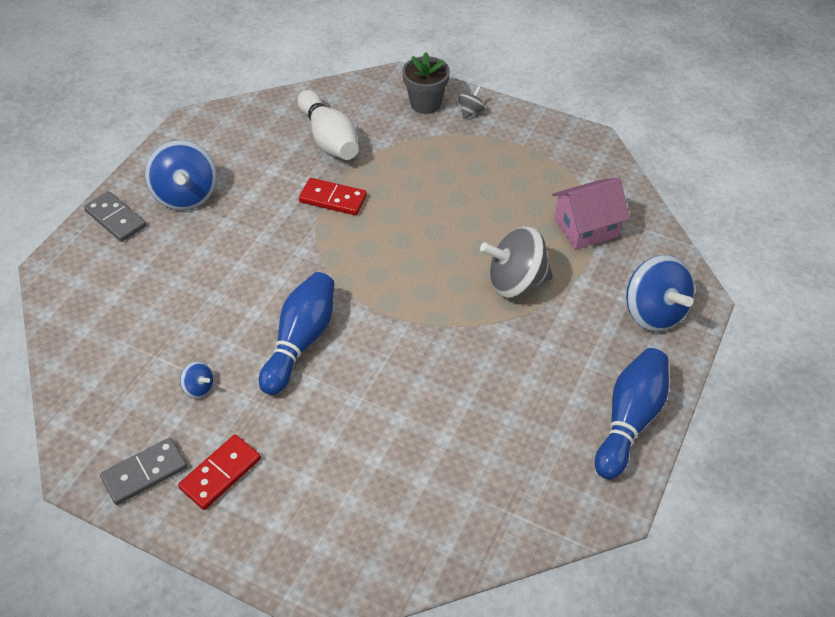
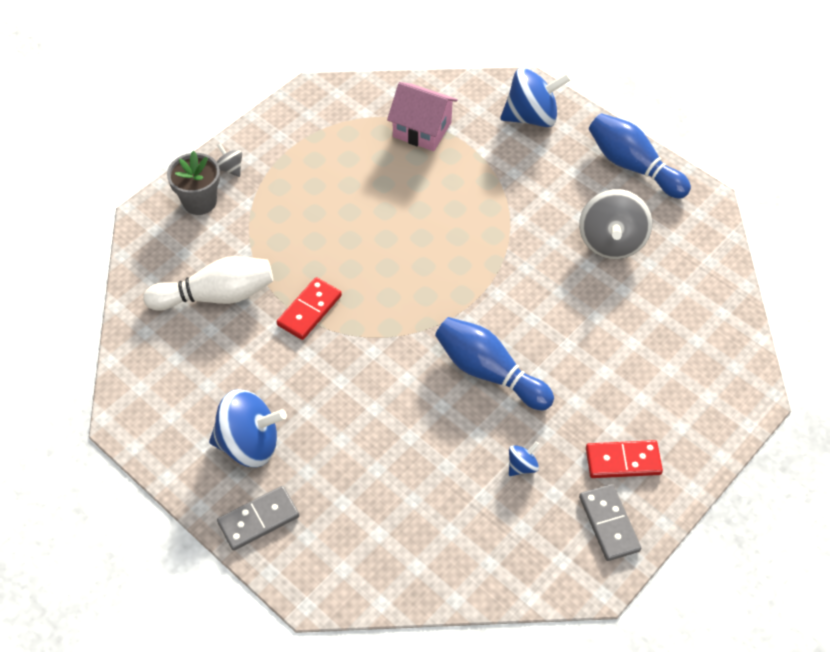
camera: 75 degrees left, 5 degrees up
(221, 474) = (623, 461): red domino -> red domino turned 60 degrees counterclockwise
(515, 282) = (469, 196): grey spinning top -> grey spinning top (611, 242)
(586, 227) = (422, 130): pink house -> pink house turned 60 degrees counterclockwise

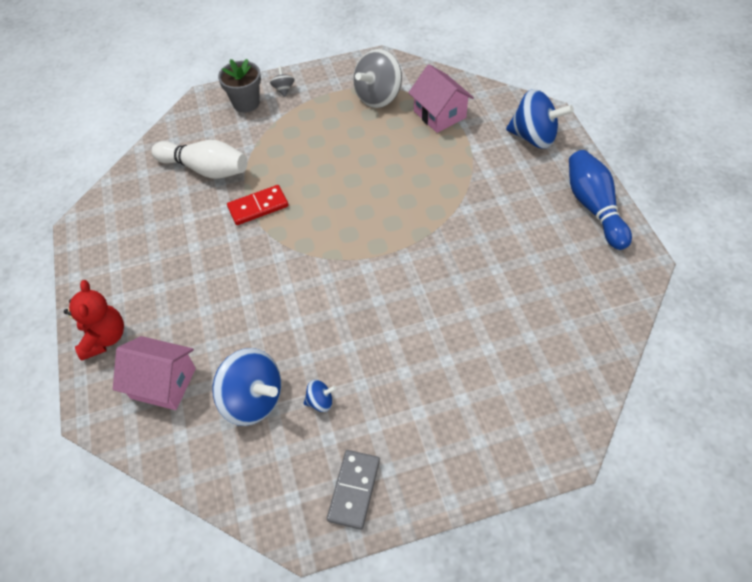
camera: 35 degrees right, 0 degrees up
(249, 444) = (143, 281): blue spinning top -> blue spinning top (253, 399)
(258, 520) = (104, 338): grey domino -> red teddy bear
(358, 529) = (163, 383): none -> pink house
(489, 372) = (352, 314): blue bowling pin -> none
(611, 242) = (530, 258): grey spinning top -> grey spinning top (378, 97)
(623, 461) = (406, 443): red domino -> none

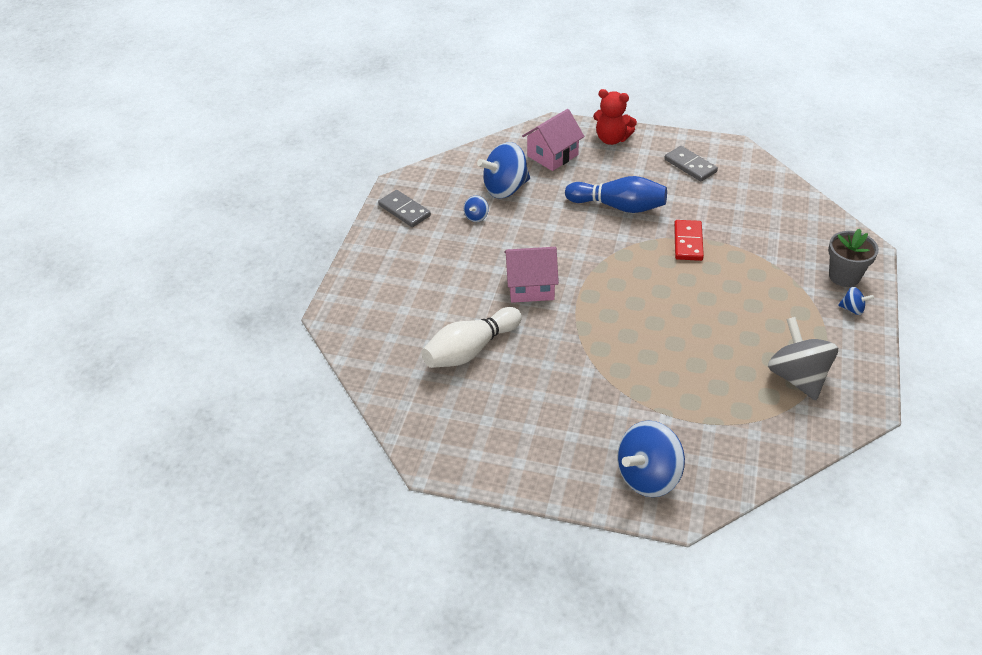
camera: 120 degrees right, 10 degrees down
(130, 249) = (690, 166): none -> grey domino
(205, 169) = (759, 225): white bowling pin -> white bowling pin (470, 350)
(283, 89) = (852, 309): grey spinning top -> blue spinning top
(439, 114) = (736, 414): pink house -> pink house (530, 287)
(593, 207) = (518, 467): blue bowling pin -> blue bowling pin (618, 206)

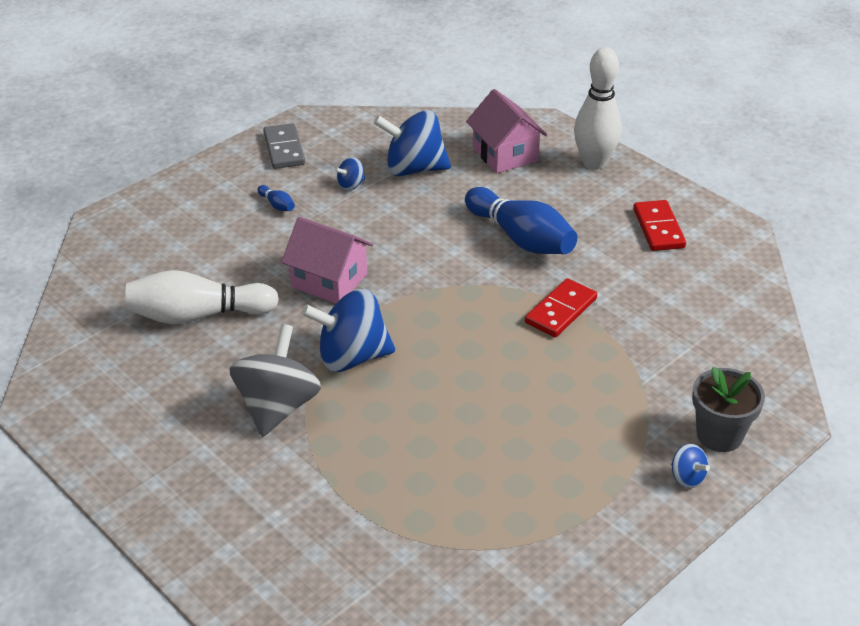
camera: 30 degrees right, 5 degrees down
(442, 251) = (277, 205): none -> blue bowling pin
(552, 155) = (505, 154): pink house -> pink house turned 75 degrees clockwise
(612, 139) = (594, 163): red teddy bear -> white bowling pin
(648, 476) = (235, 535): blue spinning top -> blue spinning top (351, 357)
(690, 166) = (658, 228): grey domino -> red domino
(797, 377) = (527, 519): grey spinning top -> grey spinning top (277, 407)

